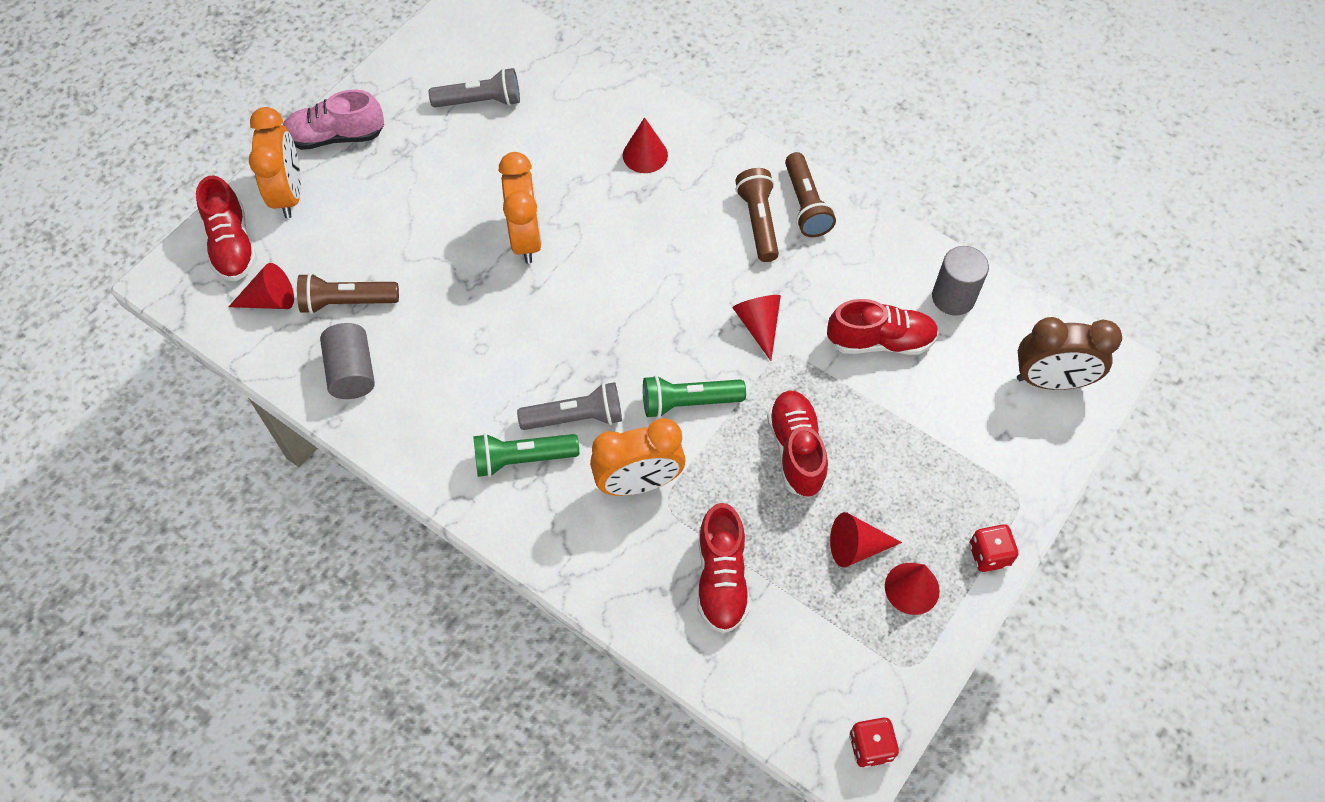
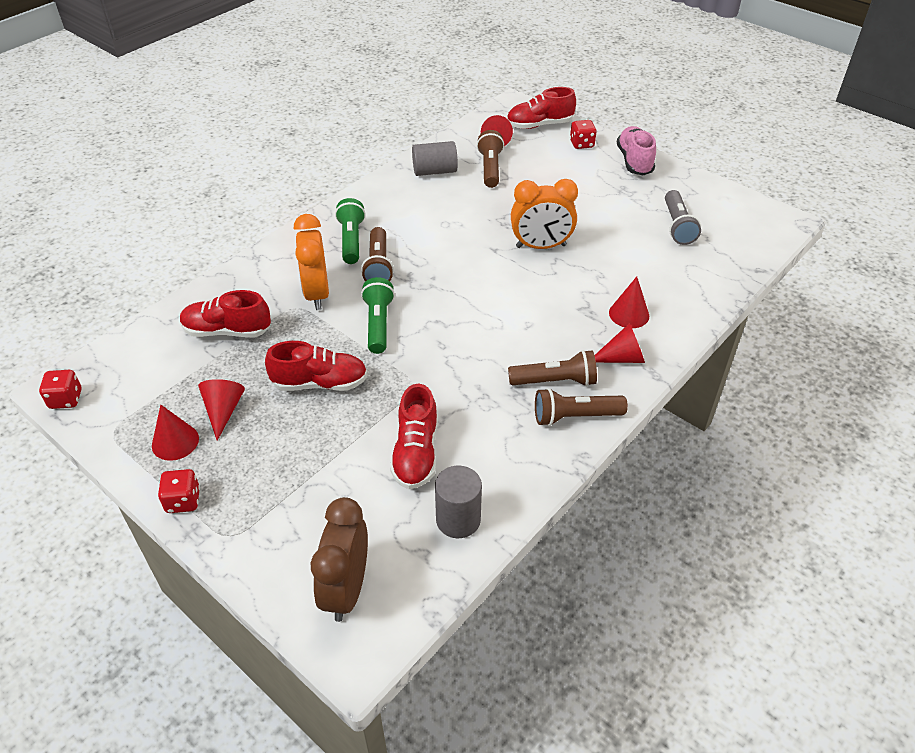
camera: 95 degrees right, 15 degrees down
(289, 194) = (581, 144): orange clock -> red dice
(576, 418) = (378, 266): grey flashlight -> brown flashlight
(759, 325) = (444, 371): red cone -> red cone (622, 358)

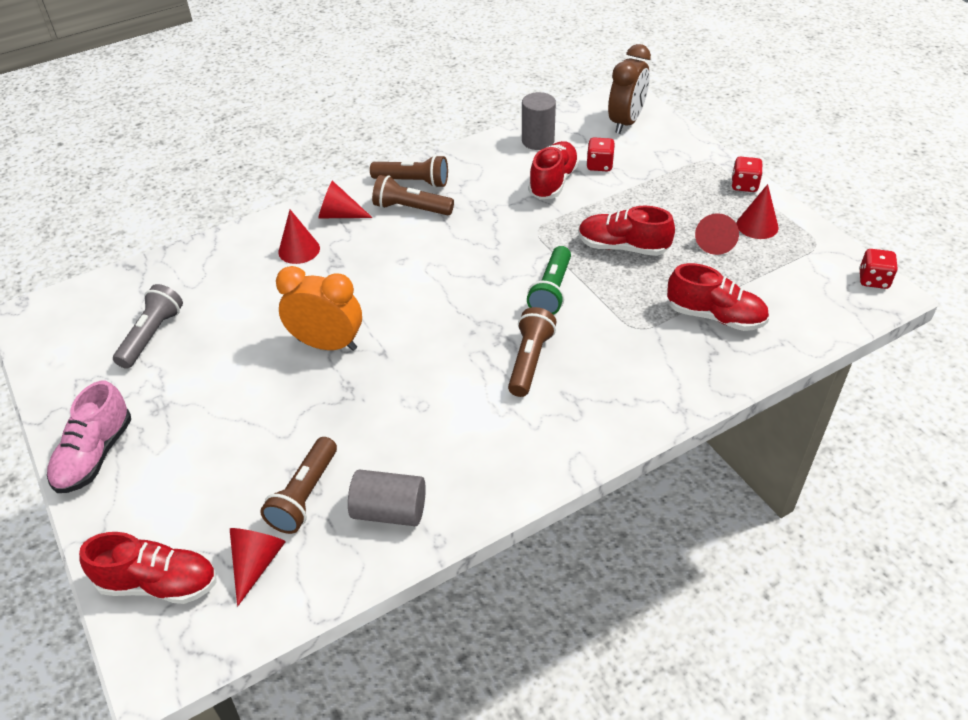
camera: 160 degrees left, 0 degrees up
(317, 294) = (611, 339): orange clock -> none
(351, 240) = (552, 406): green flashlight -> none
(581, 144) = (134, 514): red dice -> red dice (599, 165)

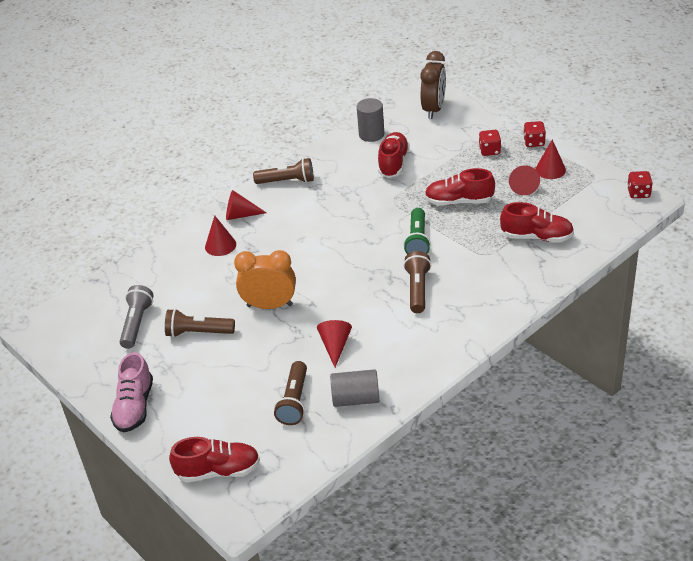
camera: 10 degrees left, 5 degrees down
(256, 563) = (279, 446): red cone -> red cone (335, 346)
(411, 208) = (293, 201): brown flashlight -> brown flashlight (198, 332)
(599, 165) = (424, 145): red dice -> red dice (489, 151)

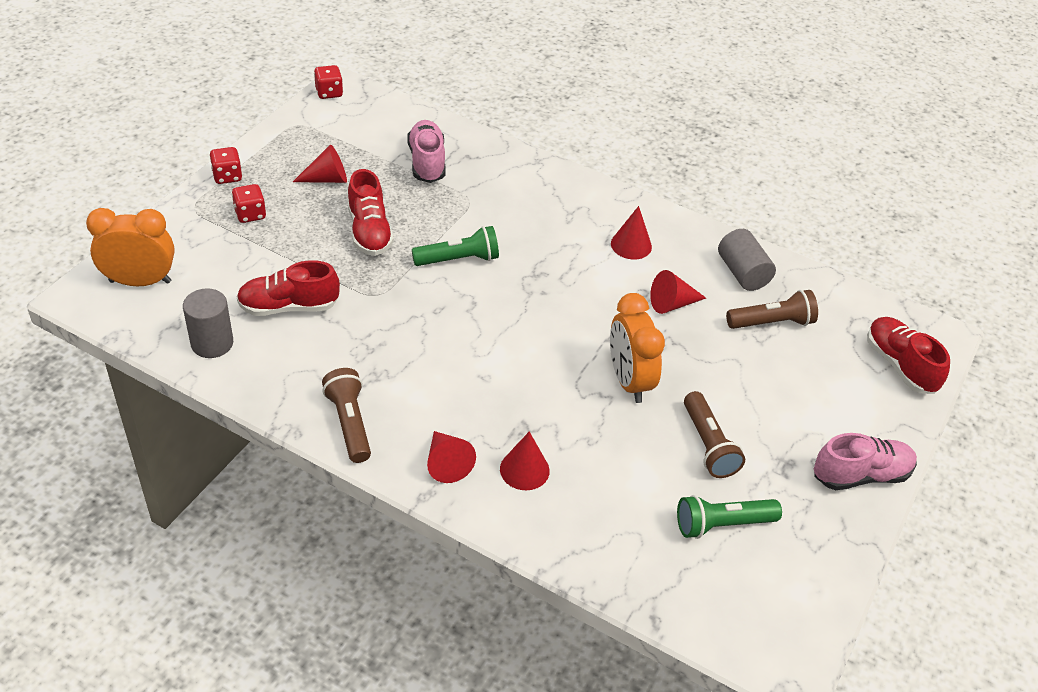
camera: 115 degrees left, 5 degrees up
(137, 323) = (722, 524): grey flashlight -> green flashlight
(418, 289) = (550, 248): brown flashlight -> none
(434, 109) = (140, 281): brown clock -> orange clock
(537, 237) = (427, 162): red shoe -> pink shoe
(550, 169) = (289, 159): red cone -> red cone (631, 245)

